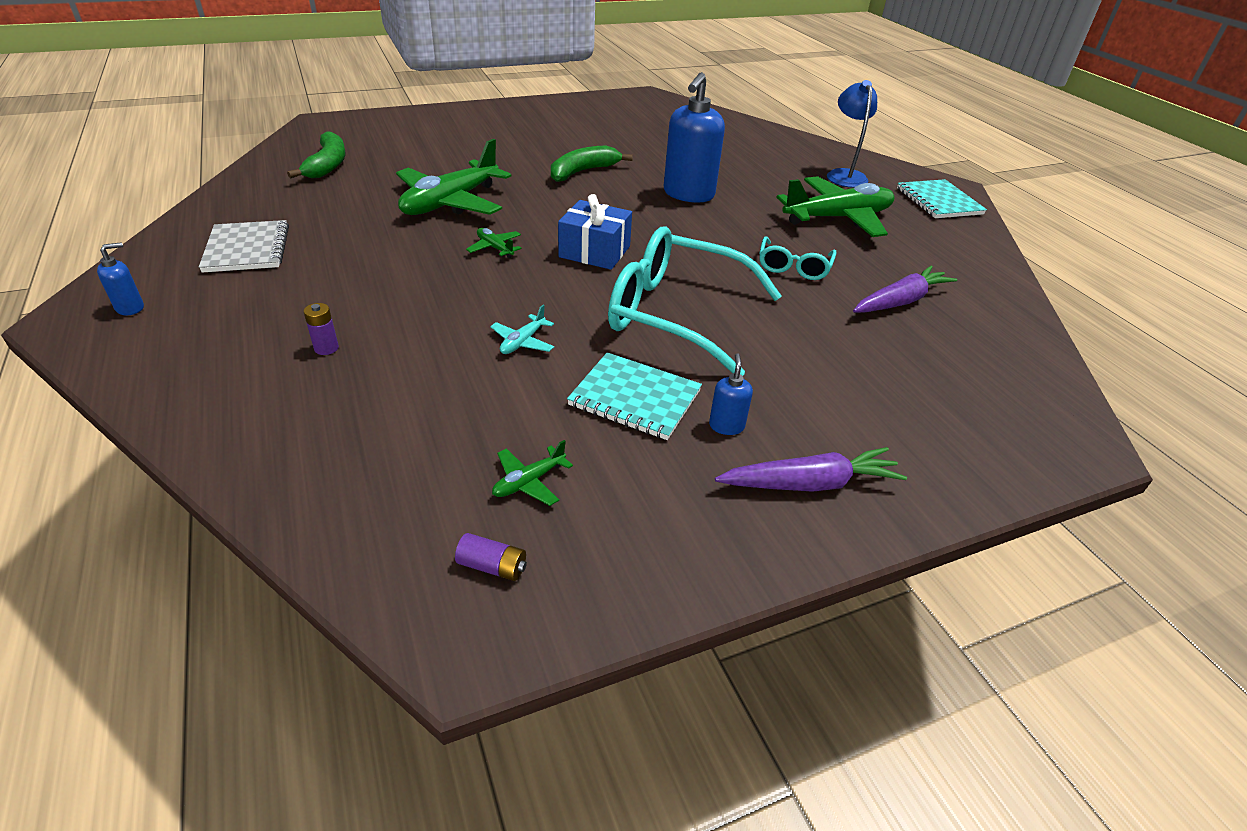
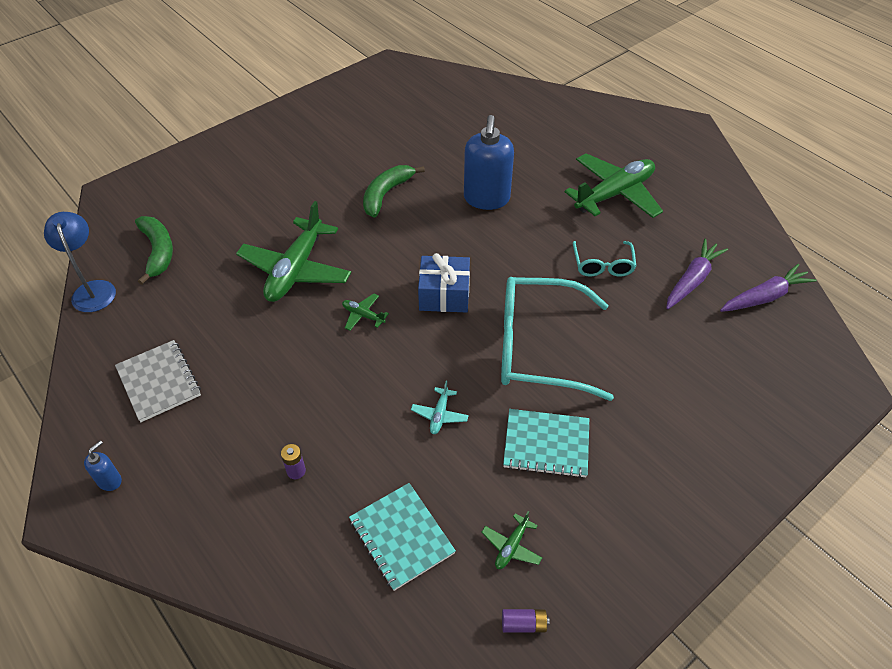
camera: 15 degrees left, 10 degrees up
(726, 426) = (619, 449): blue soap dispenser -> none
(809, 483) = (691, 483): purple carrot -> purple carrot (764, 297)
(844, 175) = (600, 135): blue lamp -> blue lamp (93, 289)
(938, 201) = (684, 148): turquoise notebook -> turquoise notebook (401, 537)

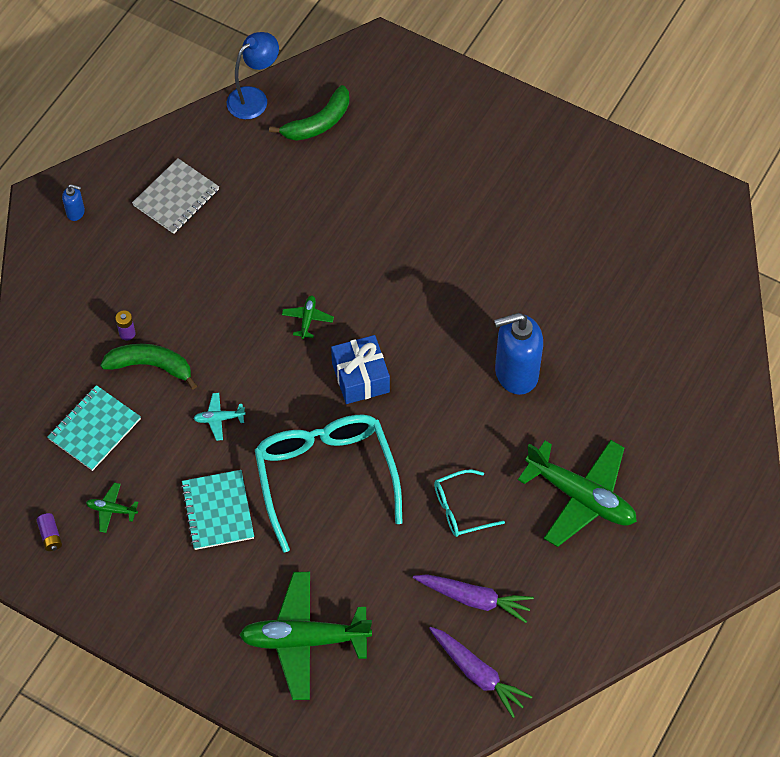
camera: 70 degrees right, 10 degrees up
(296, 270) = (342, 242): green plane -> green plane (304, 640)
(386, 194) = (481, 278): green banana -> green banana (151, 366)

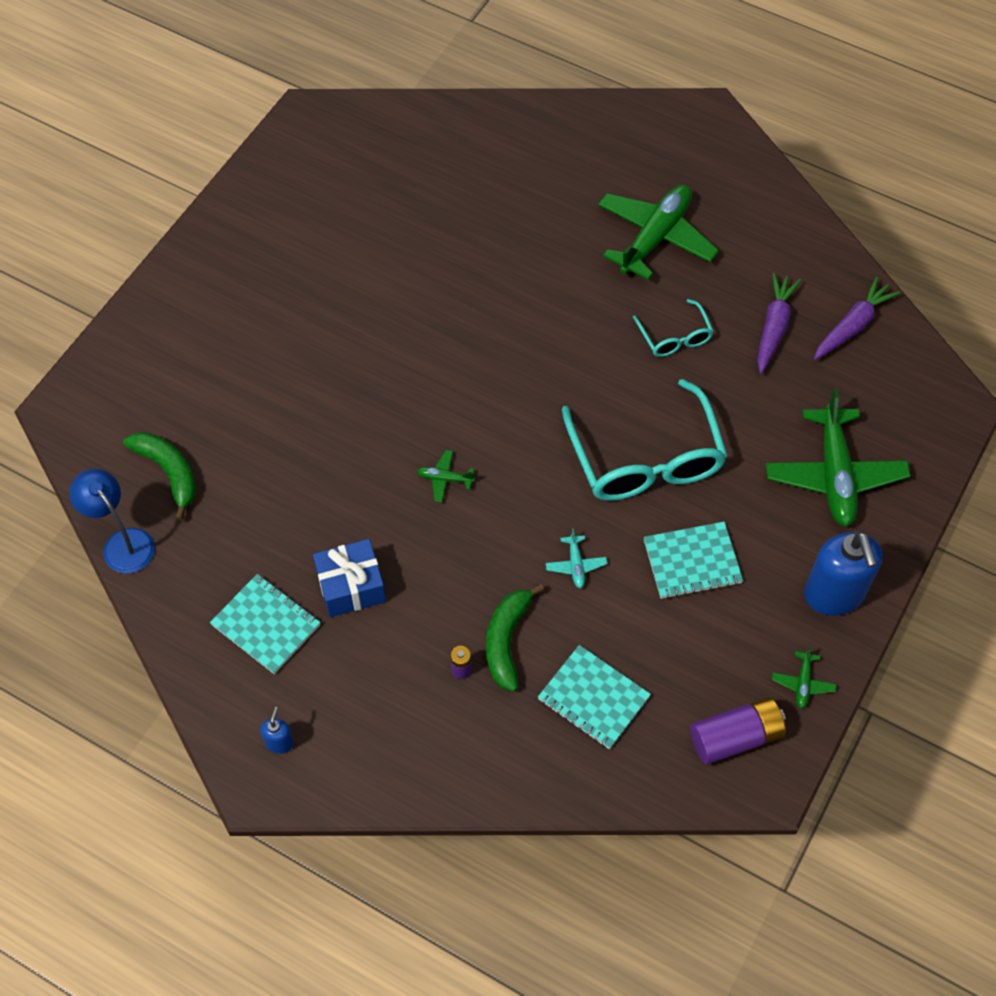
camera: 90 degrees left, 0 degrees up
(50, 536) = (736, 737): purple battery -> purple battery, size x2.10
(112, 510) = (698, 672): green plane -> green plane (803, 683)
(176, 198) = (266, 625): grey notebook -> turquoise notebook
(326, 478) = (645, 458): turquoise glasses -> turquoise glasses turned 90 degrees counterclockwise
(360, 377) = (520, 426): blue gift -> blue gift (351, 586)
(516, 373) = (514, 287): blue soap dispenser -> blue soap dispenser (834, 595)

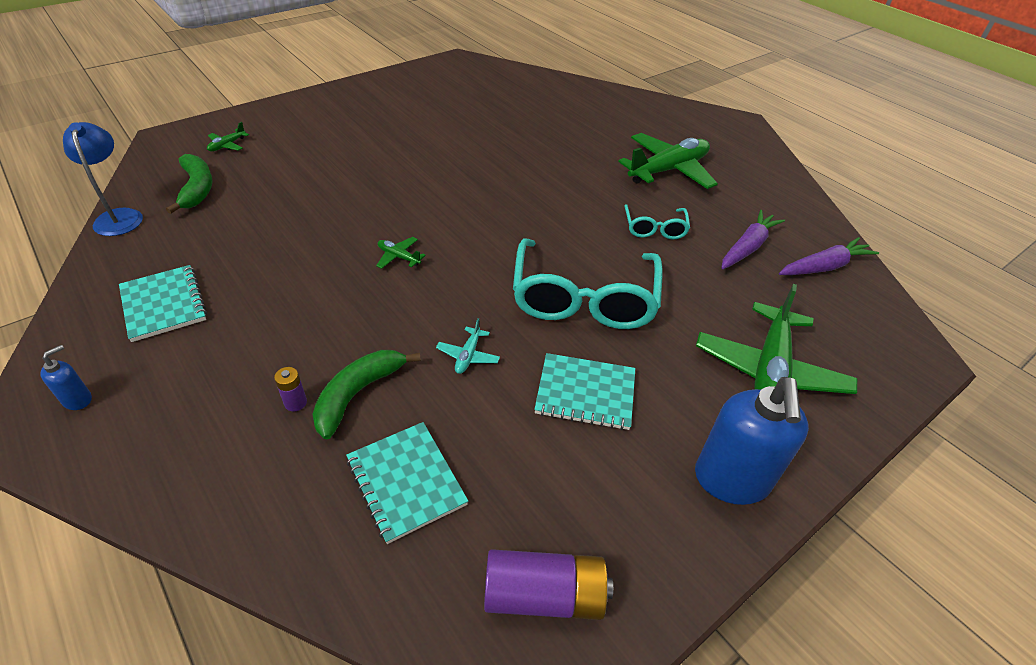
camera: 20 degrees right, 15 degrees down
(351, 586) = (258, 302): blue gift -> none
(803, 683) = (657, 564): green plane -> green plane (227, 145)

